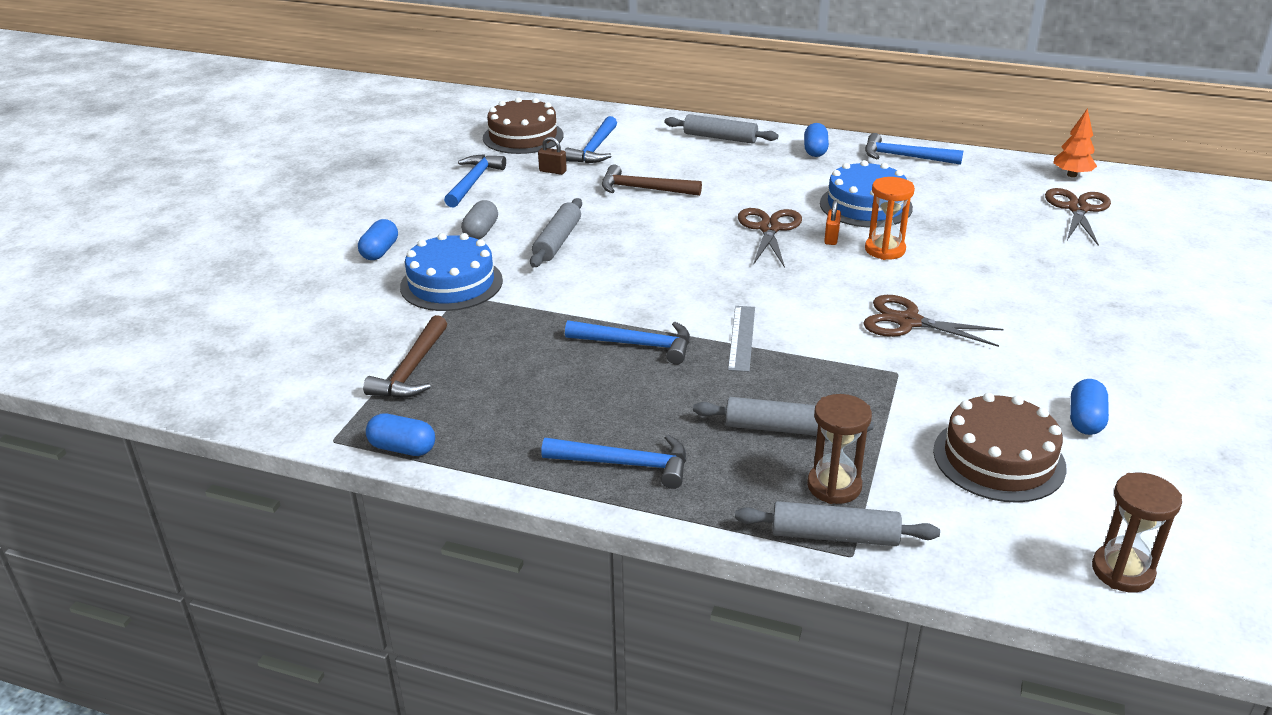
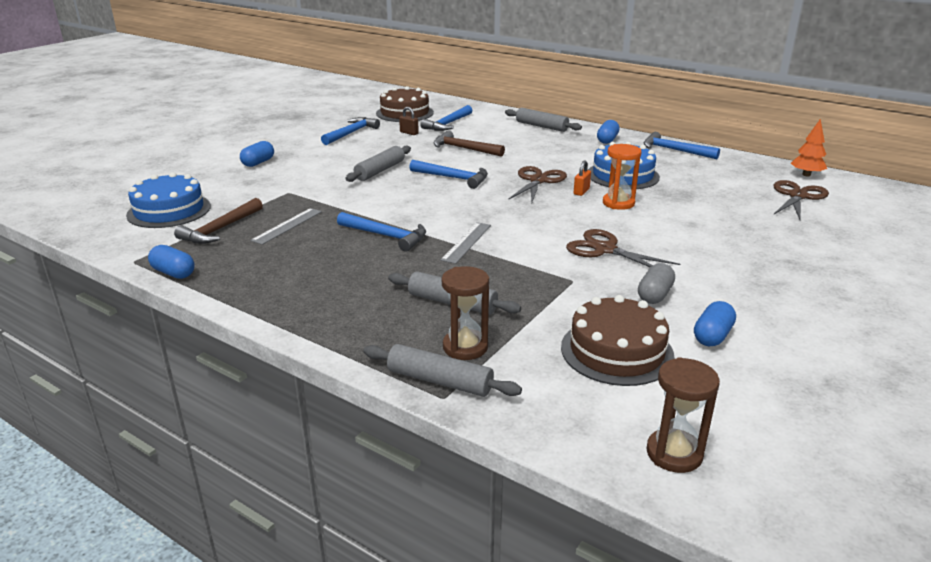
camera: 15 degrees right, 5 degrees down
(451, 283) = (289, 185): blue cake -> blue cake (169, 210)
(481, 231) = (333, 160): grey capsule -> grey capsule (654, 295)
(498, 349) = (287, 226): none -> grey ruler
(625, 464) = (317, 307): blue hammer -> blue hammer (453, 178)

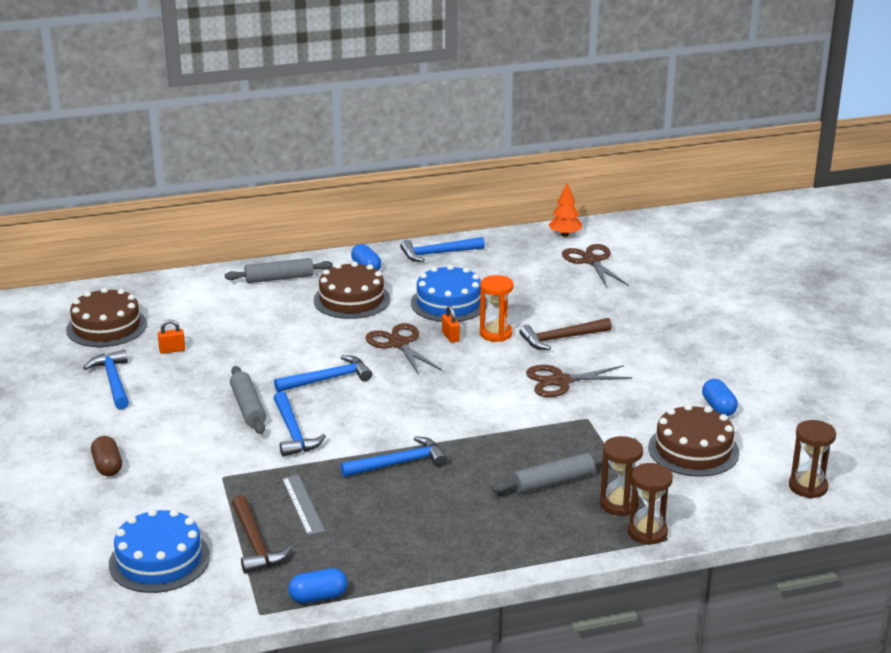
camera: 50 degrees left, 0 degrees up
(258, 163) = (107, 466): blue capsule -> brown capsule
(409, 133) = (172, 350): brown padlock -> orange padlock
(440, 381) = (647, 532): grey rolling pin -> brown hourglass
(447, 124) = (185, 319): blue hammer -> blue hammer (293, 433)
(464, 149) = (267, 342): brown hammer -> brown hammer (561, 338)
(466, 242) = (465, 432): grey ruler -> none
(561, 150) = (351, 299): none -> brown cake
(654, 295) = (647, 398): grey capsule -> none

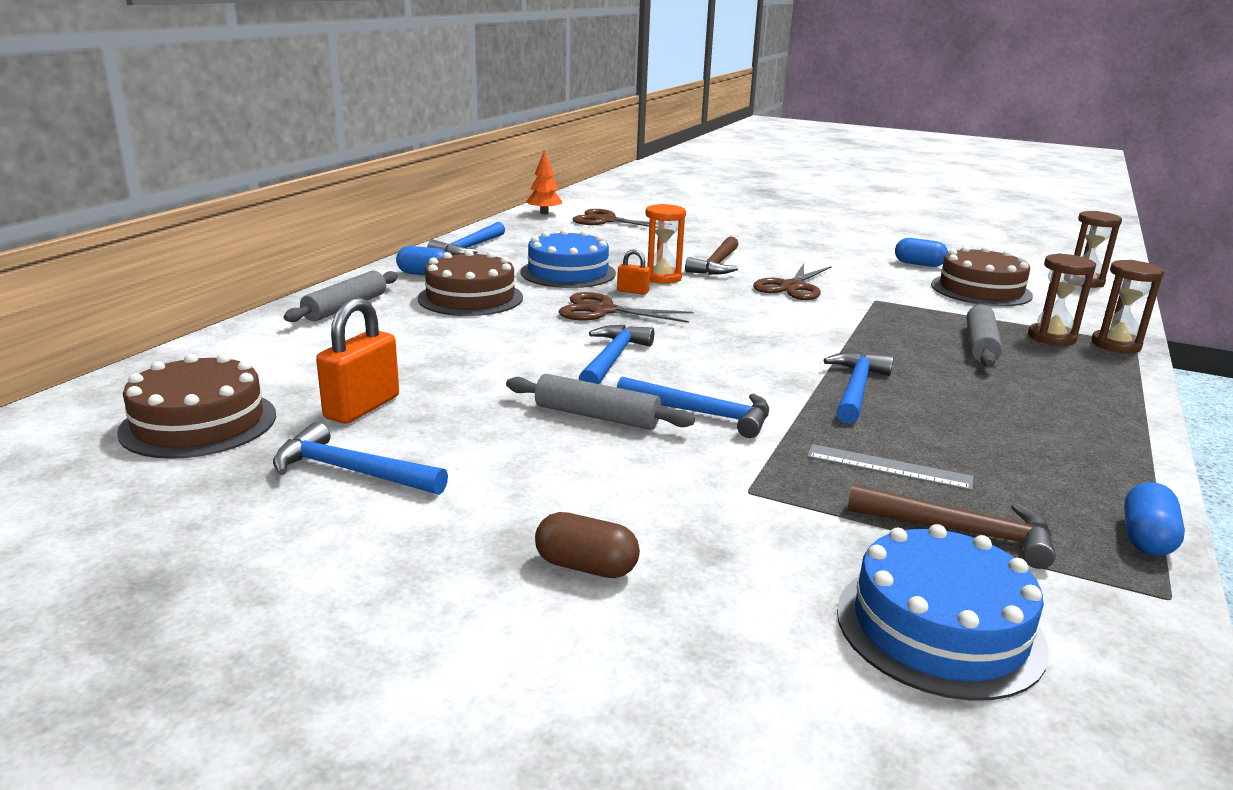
camera: 50 degrees left, 5 degrees down
(172, 350) = (362, 407): orange padlock -> orange padlock, size x1.90

